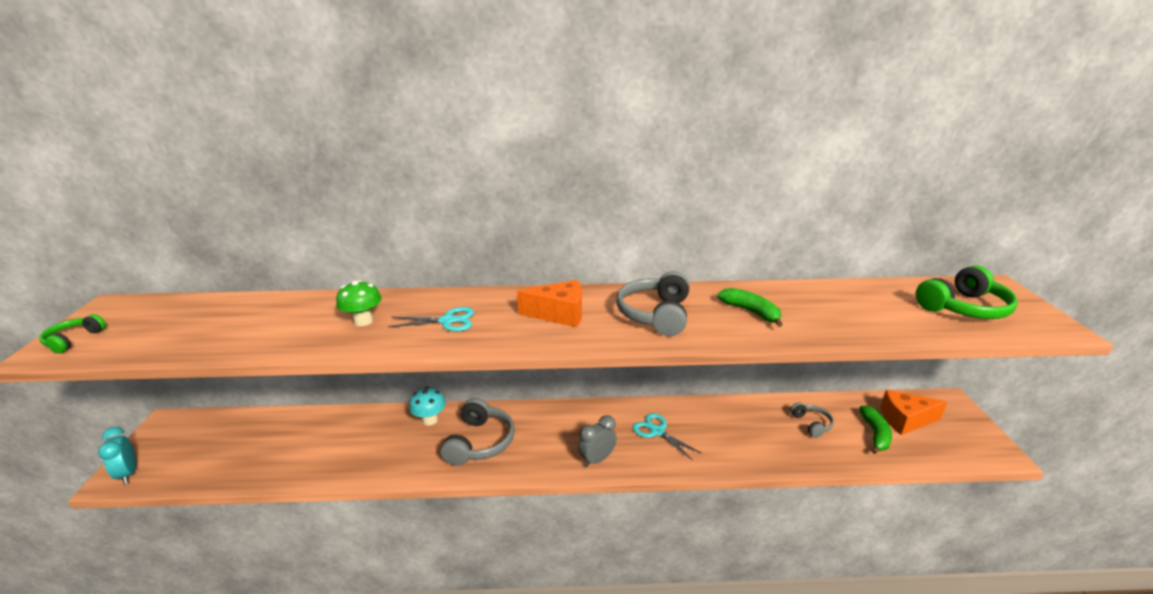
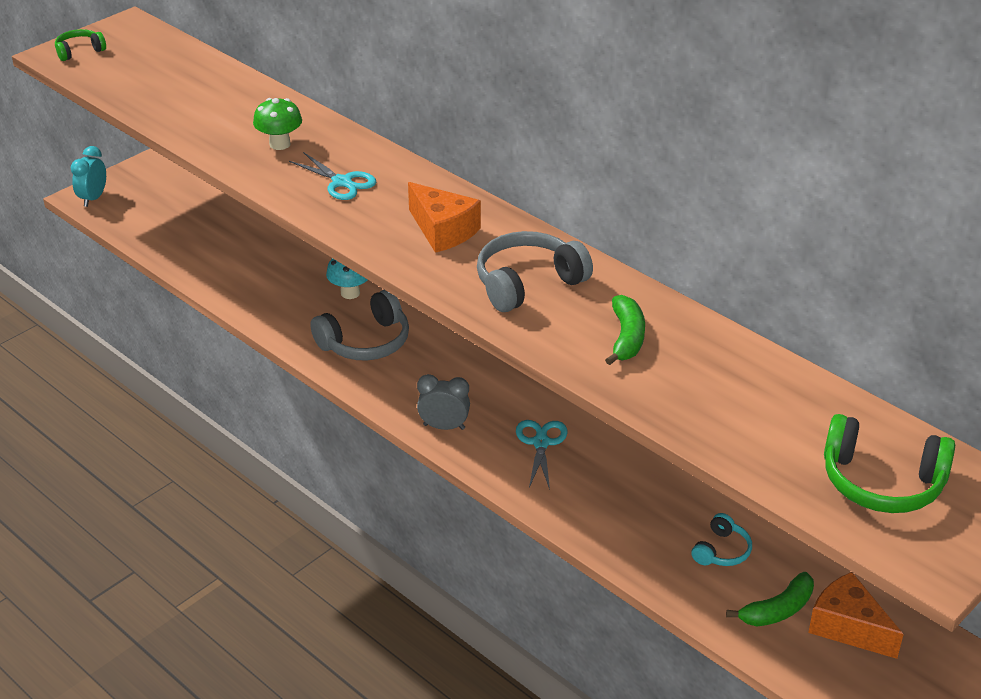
camera: 45 degrees right, 10 degrees up
(811, 424) = (721, 551): grey headphones -> turquoise headphones

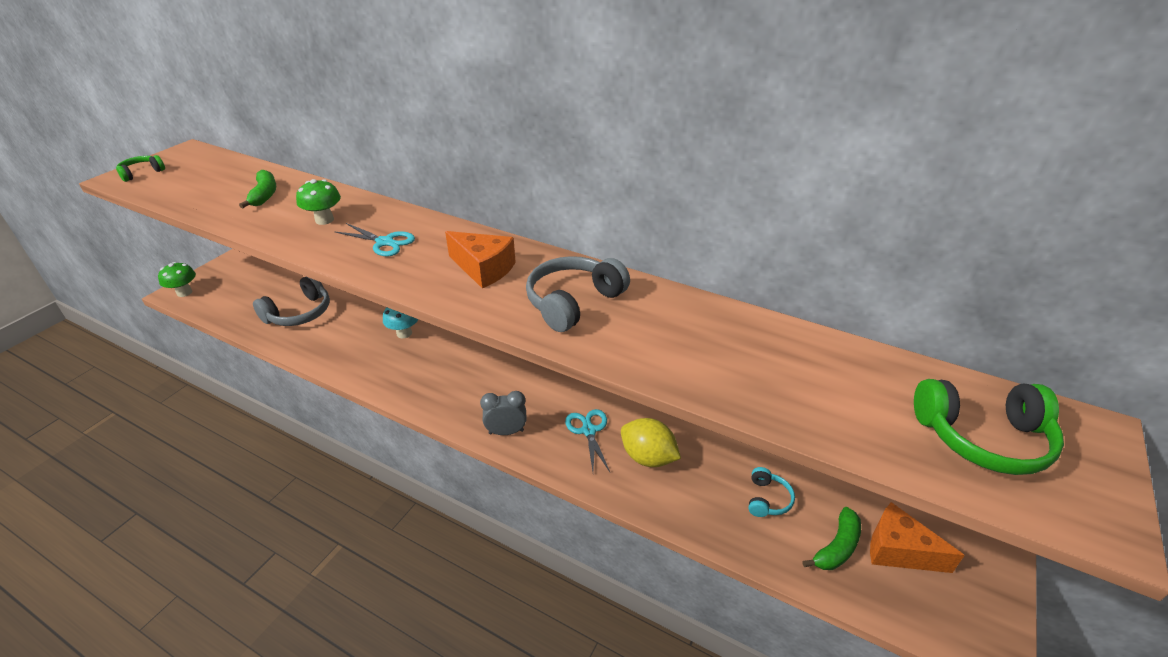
camera: 15 degrees left, 0 degrees up
(93, 198) = (184, 292): turquoise clock -> green mushroom
(365, 342) = (424, 370): grey headphones -> grey headphones (299, 313)
(600, 483) = (648, 457): none -> yellow lemon
(626, 338) = (680, 337): green banana -> green banana (264, 195)

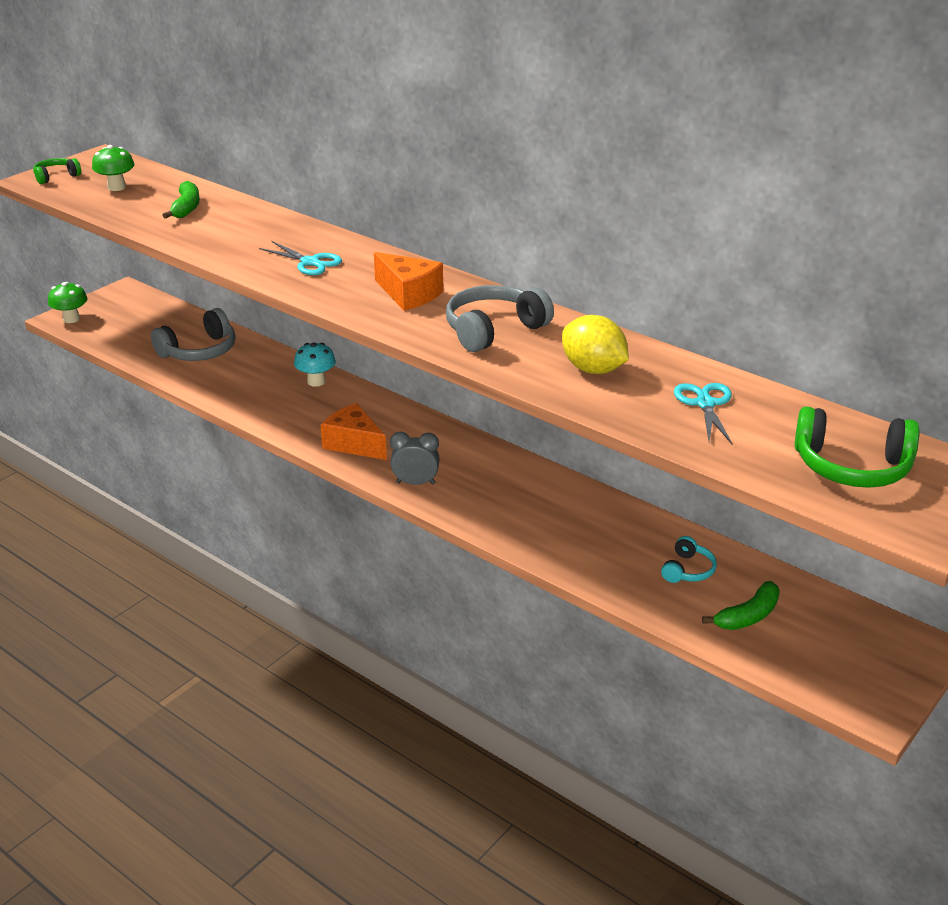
camera: 10 degrees right, 5 degrees down
(324, 220) = (249, 237): green mushroom -> green mushroom (117, 187)
(588, 430) = (507, 491): turquoise scissors -> turquoise scissors (705, 404)
(648, 457) = (567, 521): yellow lemon -> yellow lemon (593, 369)
(898, 550) = (815, 626): orange cheese -> orange cheese (354, 444)

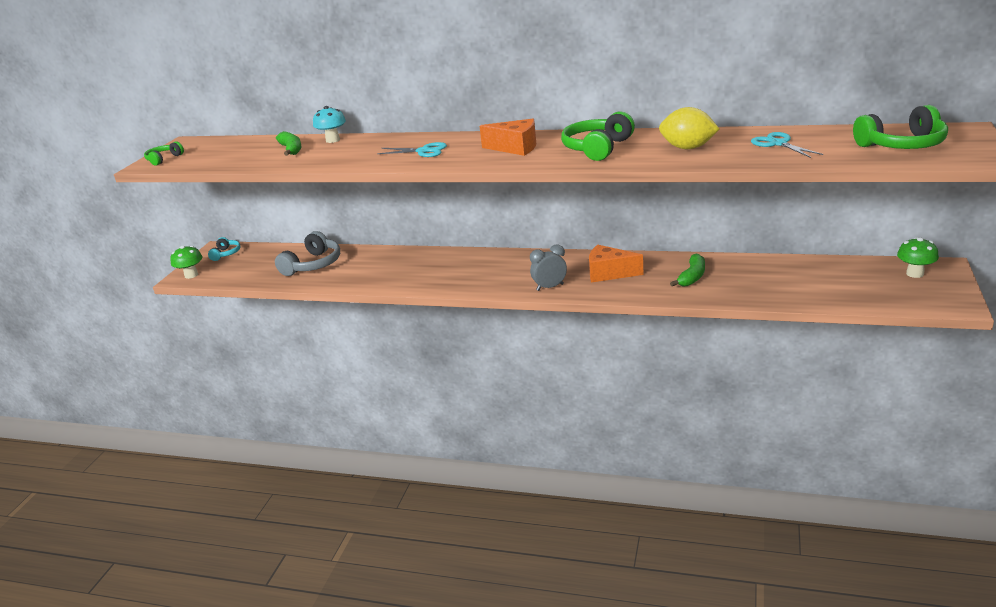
camera: 20 degrees left, 5 degrees down
(117, 187) = (221, 153): green mushroom -> green mushroom (915, 274)
(316, 381) = (418, 256): turquoise mushroom -> turquoise mushroom (333, 140)
(354, 444) = (483, 280): orange cheese -> orange cheese (609, 273)
(493, 330) = (597, 148): grey headphones -> green headphones
(688, 570) = (771, 275): turquoise headphones -> turquoise headphones (226, 254)
(748, 616) = (832, 285): green banana -> green banana (692, 277)

